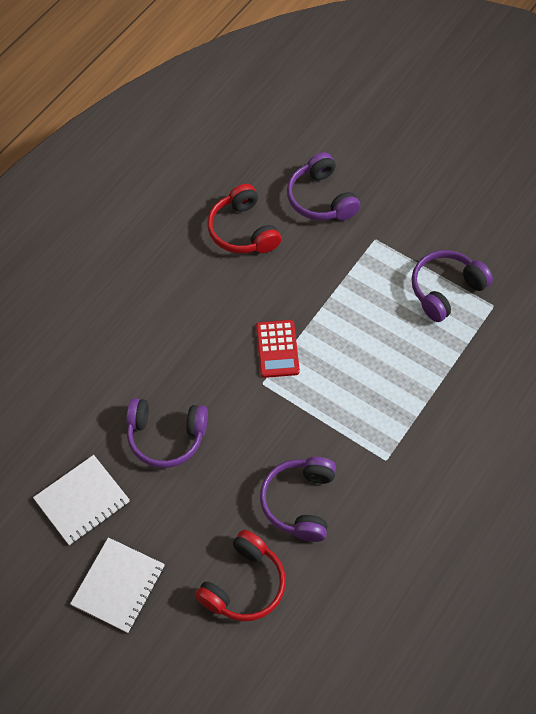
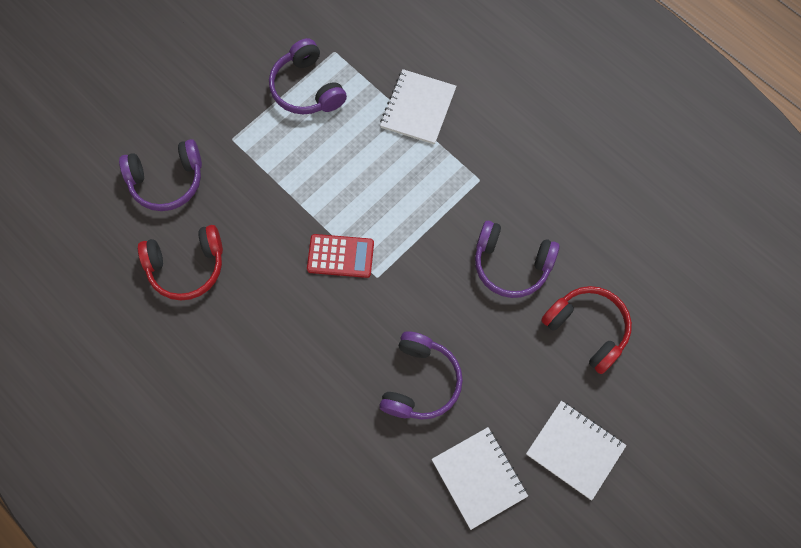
camera: 80 degrees left, 10 degrees up
(451, 391) = (418, 108): none -> white notebook

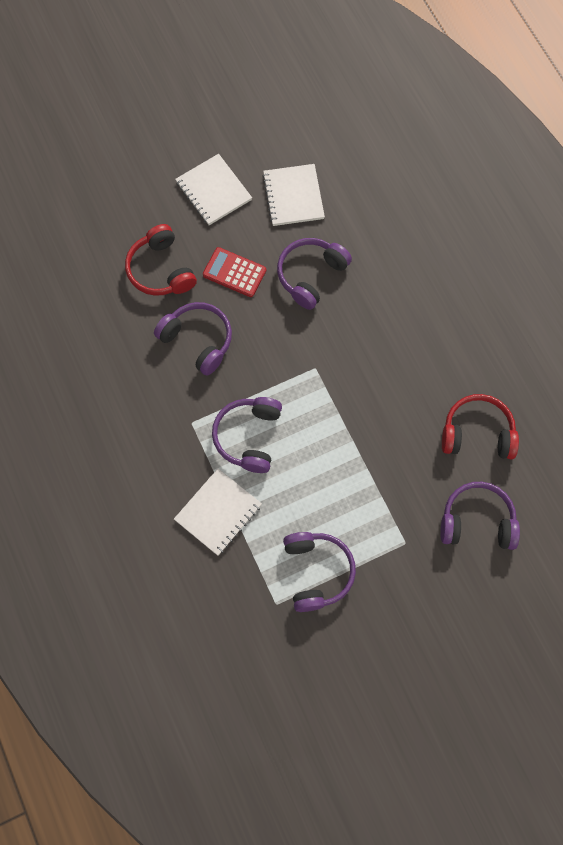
camera: 160 degrees left, 0 degrees up
(340, 256) = (340, 396): red calculator -> red calculator (234, 272)
(418, 185) = (248, 437): none -> purple headphones

